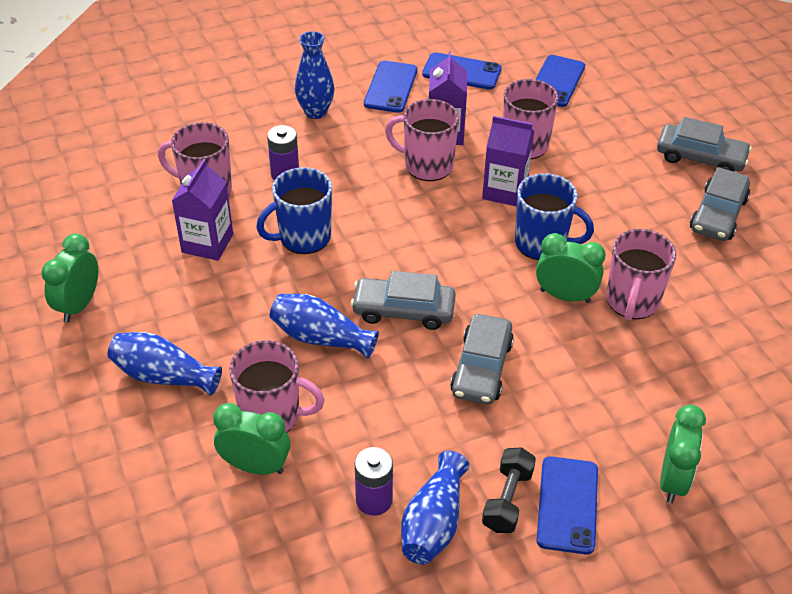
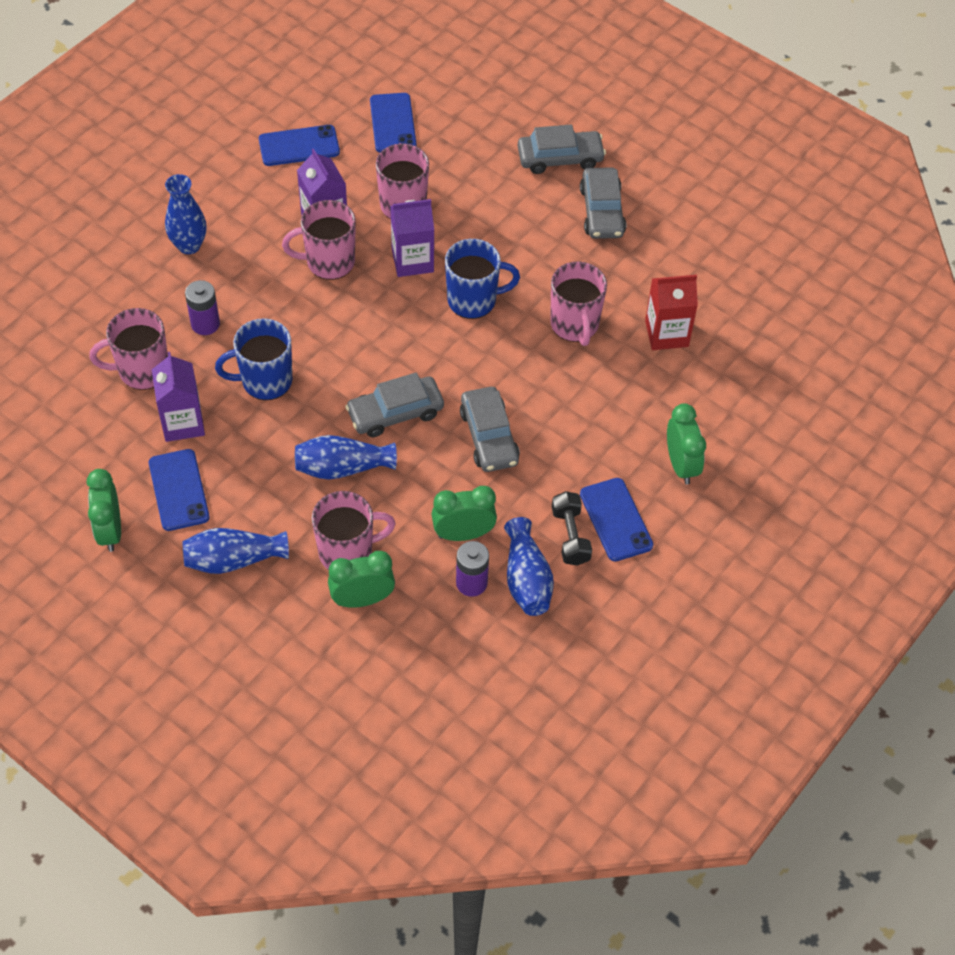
camera: 30 degrees left, 10 degrees up
(303, 237) = (265, 381): blue mug -> blue mug turned 45 degrees clockwise
(391, 87) = (243, 189): blue phone -> blue phone (178, 490)
(565, 296) = (519, 342): green clock -> green clock (463, 534)
(727, 346) = (666, 333): none -> red carton

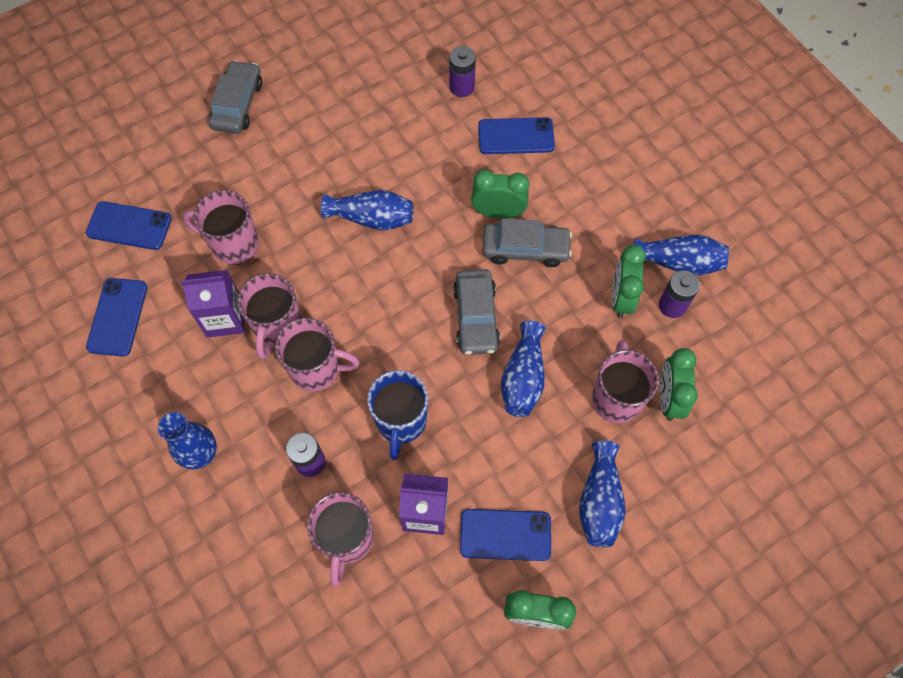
camera: 70 degrees left, 10 degrees up
(412, 260) = (306, 255): purple carton -> none
(473, 300) = (372, 218): blue mug -> blue vase
(570, 536) = (644, 218): black dumbbell -> none
(575, 325) = (428, 149): pink mug -> pink mug (317, 369)
(602, 211) = (312, 92): grey car -> none
(616, 520) = (636, 180): blue phone -> blue phone (516, 136)
(666, 333) = (462, 87): red carton -> purple battery
(681, 465) = (596, 119): green clock -> green clock (498, 213)

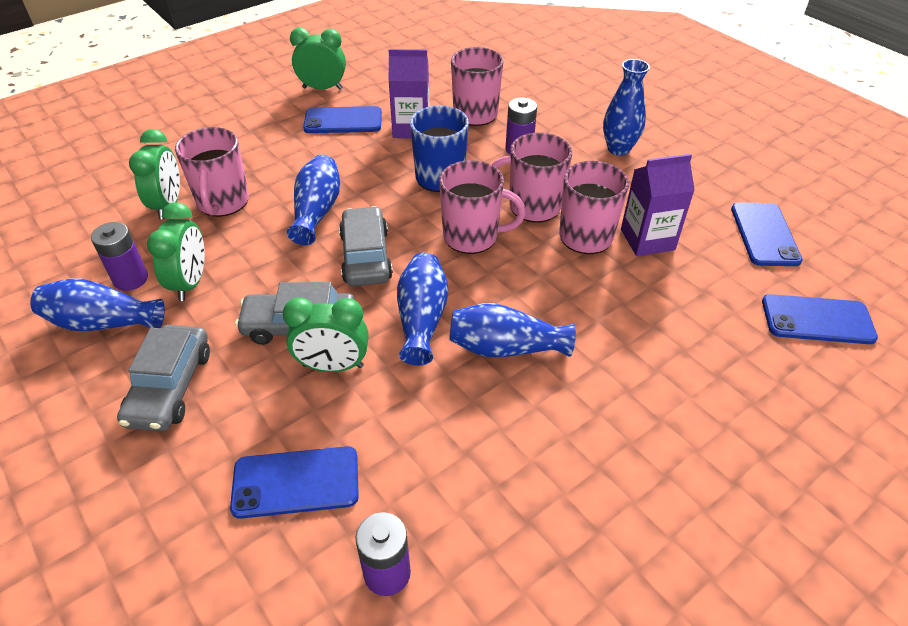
camera: 175 degrees right, 20 degrees down
(234, 244) = (673, 308): pink mug -> pink mug (472, 237)
(238, 104) = (772, 506): grey car -> grey car (170, 386)
(599, 501) = (258, 141): blue vase -> blue vase (422, 319)

